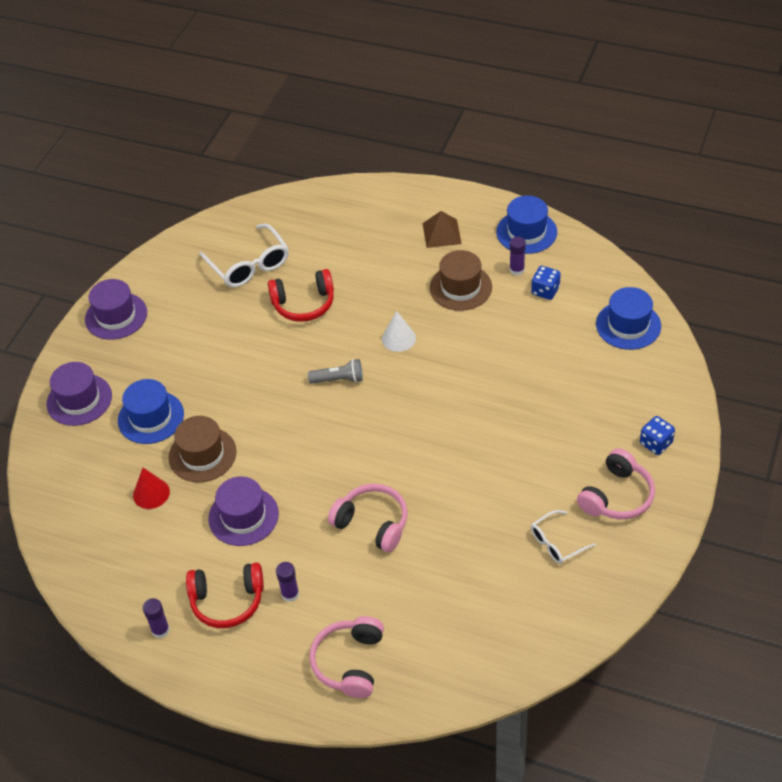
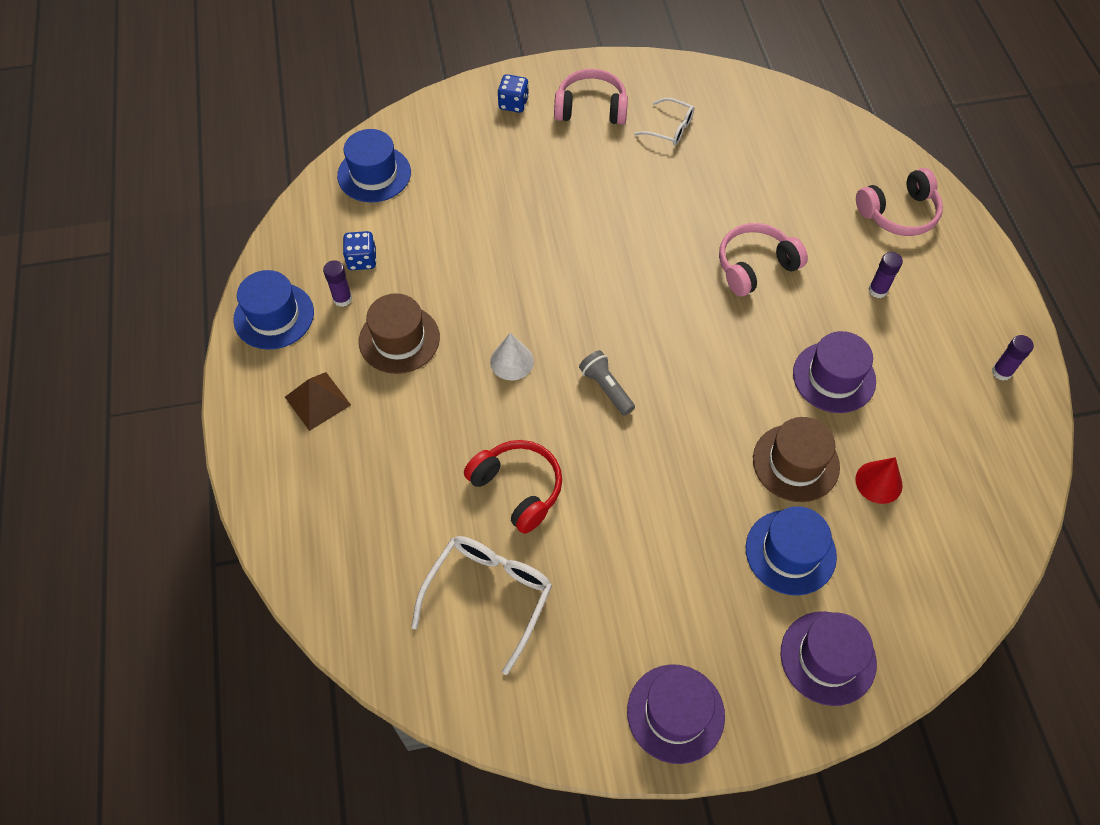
camera: 125 degrees left, 10 degrees up
(227, 601) = (927, 335): red headphones -> none
(372, 523) = (755, 266): pink headphones -> pink headphones turned 60 degrees clockwise

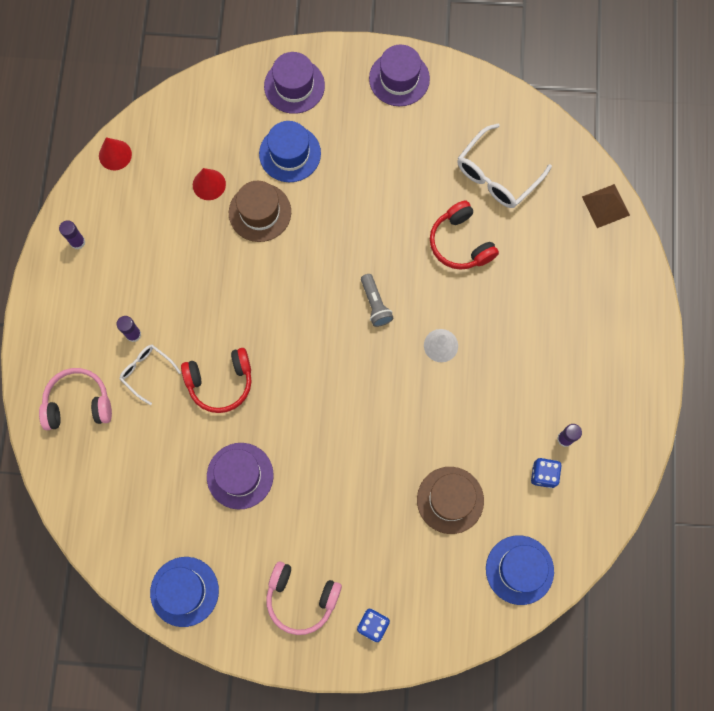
camera: 165 degrees left, 15 degrees up
(274, 316) = (622, 436): blue hat -> blue hat (184, 591)
(318, 401) = (595, 349): brown pyramid -> brown pyramid (605, 206)
(399, 339) = (524, 388): brown hat -> brown hat (450, 500)
(670, 128) = (236, 552): white glasses -> white glasses (147, 372)
(755, 266) = (220, 382): pink headphones -> red headphones
(834, 377) = (203, 270): purple hat -> purple hat (240, 475)
(1021, 490) = (115, 155): none -> red cone

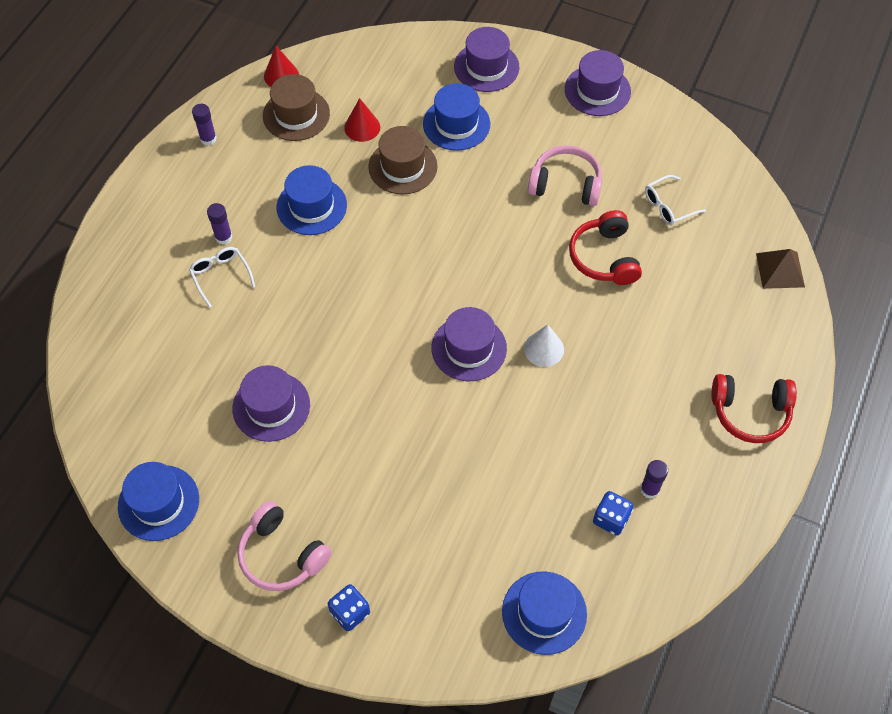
camera: 20 degrees right, 15 degrees down
(78, 403) = (137, 283): pink headphones -> pink headphones (565, 184)
(197, 278) = (311, 206): none -> blue hat
(220, 382) = (292, 310): red headphones -> red headphones (750, 412)
(375, 304) = (488, 287): grey flashlight -> none
(380, 366) = (469, 348): none -> purple hat
(450, 500) = (492, 509): brown hat -> brown hat (296, 115)
(497, 175) = (668, 206): white glasses -> white glasses, size x0.59

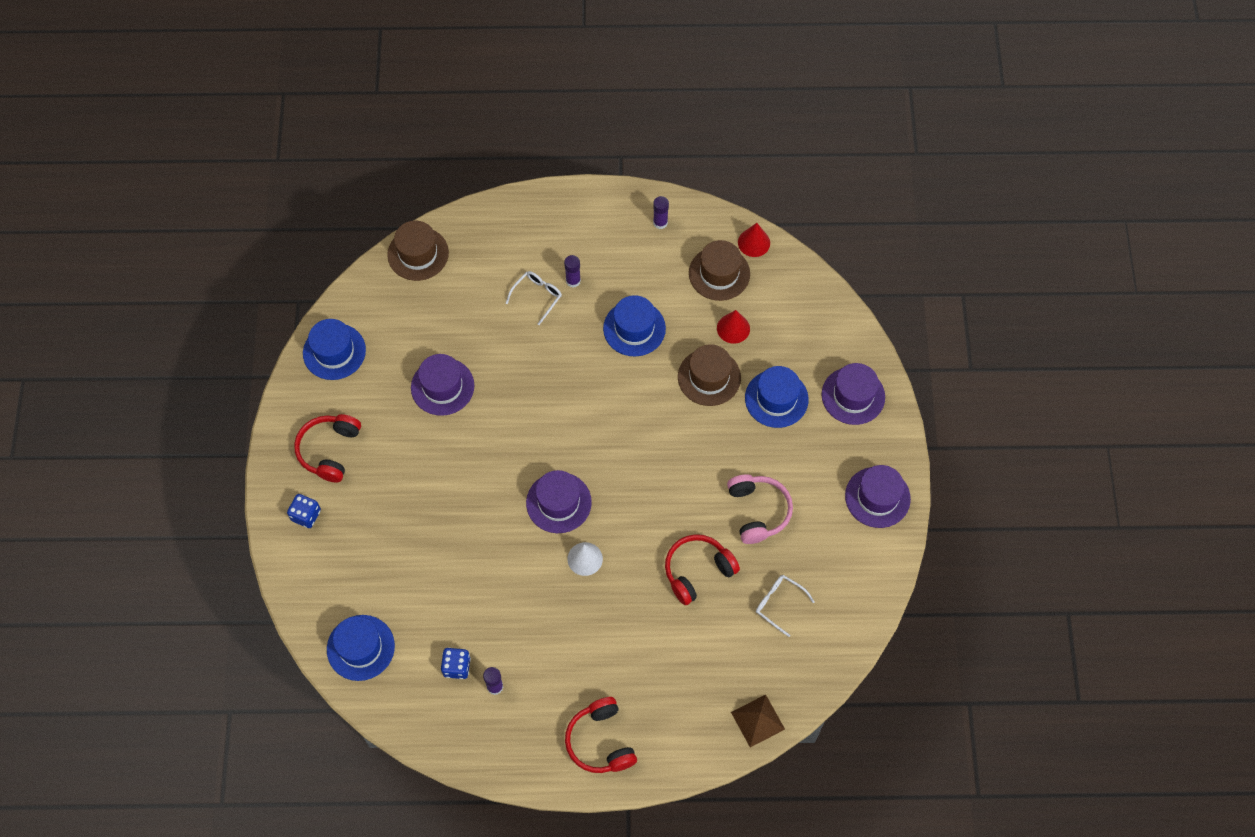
camera: 65 degrees right, 5 degrees up
(92, 369) = (418, 254): none -> brown hat
(282, 555) = (329, 450): pink headphones -> red headphones

